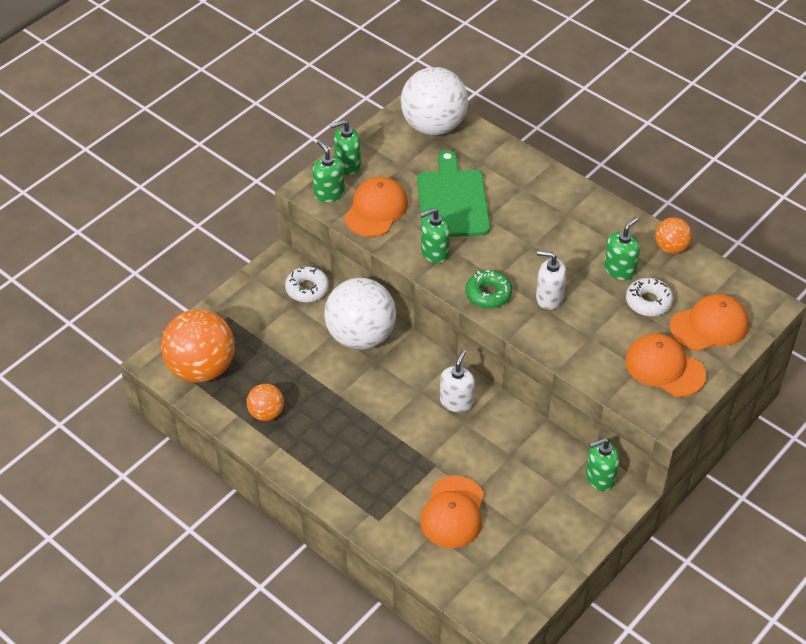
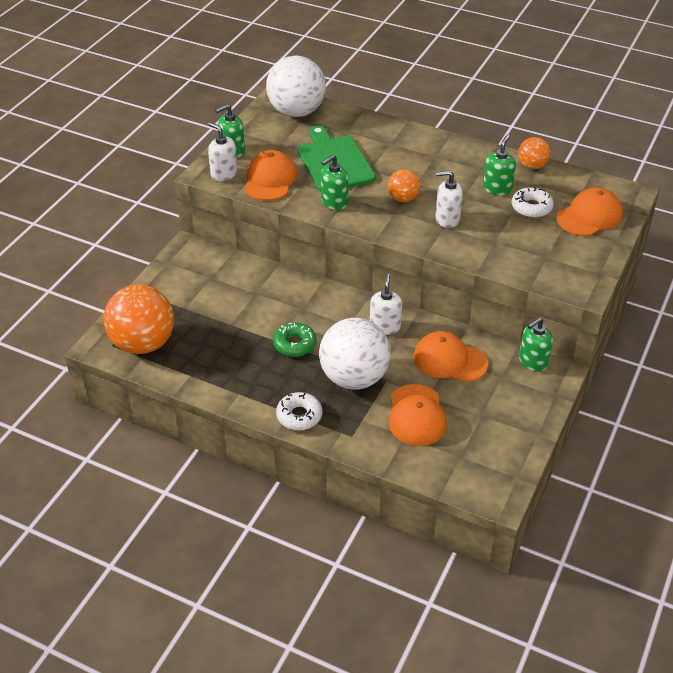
camera: 15 degrees left, 5 degrees down
(266, 413) = (216, 368): orange ball -> orange ball (403, 198)
(307, 289) = (219, 263): white donut -> white donut (299, 416)
(329, 193) = (224, 174): green soap dispenser -> white soap dispenser
(361, 336) = (281, 291): white ball -> white ball (354, 377)
(488, 294) = (394, 225): green donut -> green donut (294, 344)
(664, 367) = (567, 253): orange cap -> orange cap (449, 360)

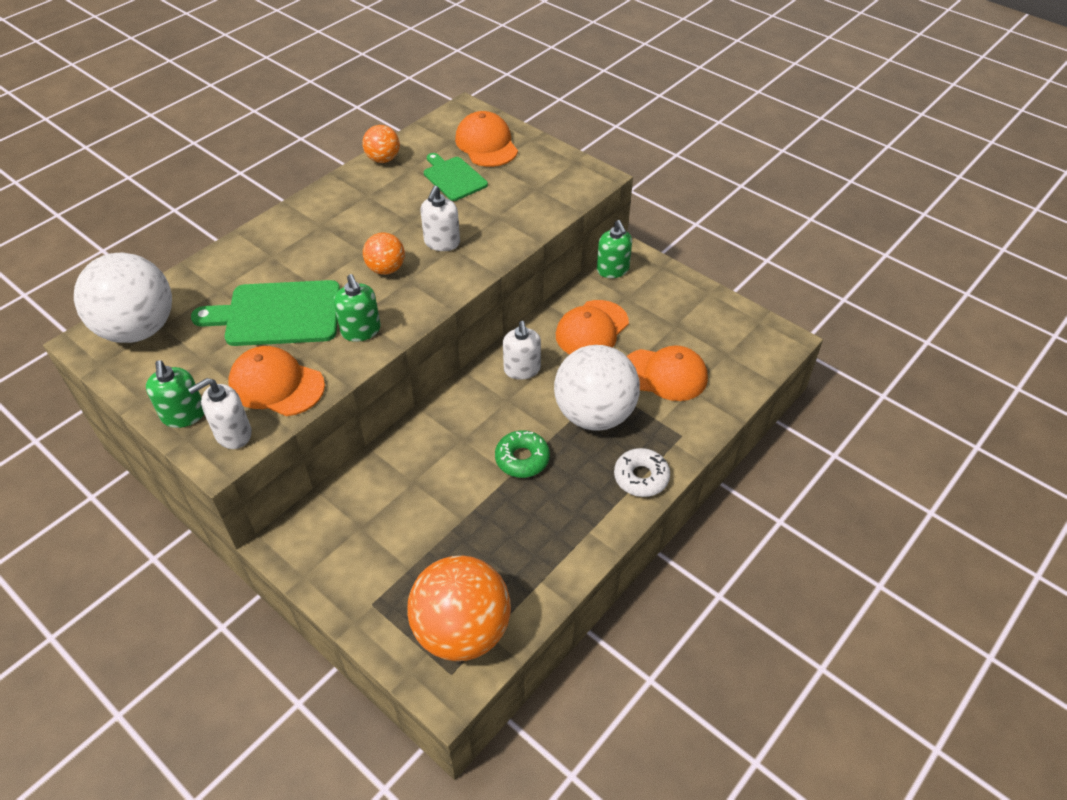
camera: 75 degrees left, 5 degrees up
(385, 326) = (522, 369): white soap dispenser -> white soap dispenser turned 120 degrees counterclockwise
(497, 188) = (408, 193): green soap dispenser -> none
(531, 207) = (453, 177): white donut -> green cutting board

